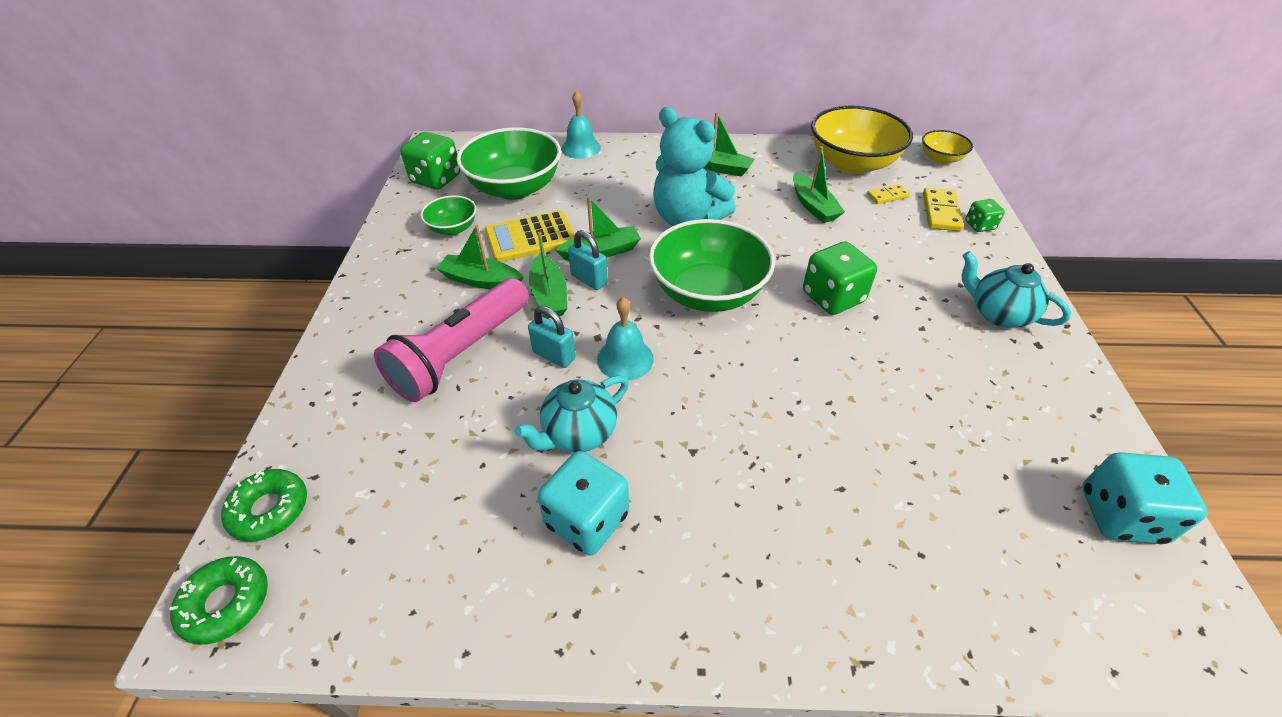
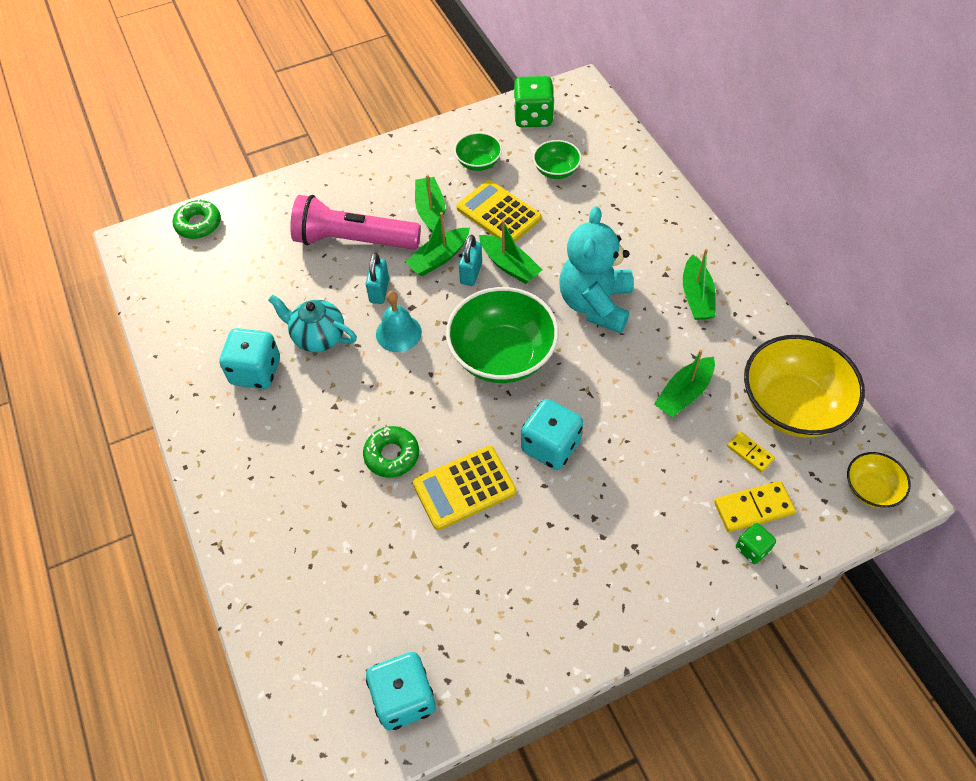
camera: 65 degrees right, 10 degrees up
(226, 603) = (142, 244): green donut -> green donut (392, 455)
(515, 188) = (556, 170): green bowl -> green bowl, size x0.50
(581, 148) = (650, 182): turquoise bell -> none
(833, 297) = (551, 446): green dice -> turquoise dice
(858, 374) = (464, 488): none -> yellow calculator
(998, 314) = (607, 584): turquoise teapot -> none

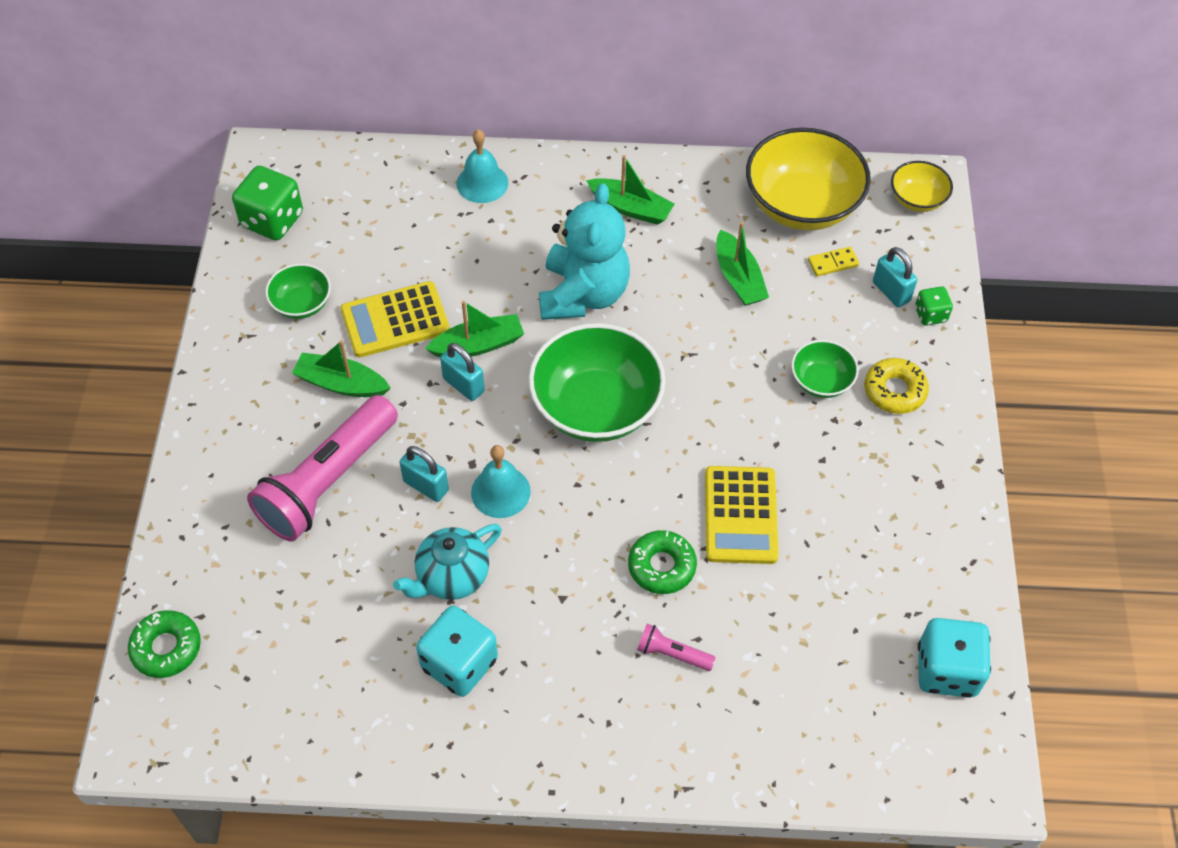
camera: 65 degrees left, 0 degrees up
(323, 493) = (672, 654): none -> pink flashlight
(439, 258) = (419, 406): green boat -> none
(551, 446) = (734, 417): turquoise dice -> none
(556, 170) = (372, 238): green bowl -> green bowl (821, 381)
(595, 304) = (583, 294): turquoise teddy bear -> turquoise teddy bear turned 120 degrees counterclockwise
(649, 203) = (482, 183): none -> turquoise bell
(652, 551) = (894, 391): none -> yellow donut
(753, 508) = (891, 292): yellow domino -> turquoise padlock

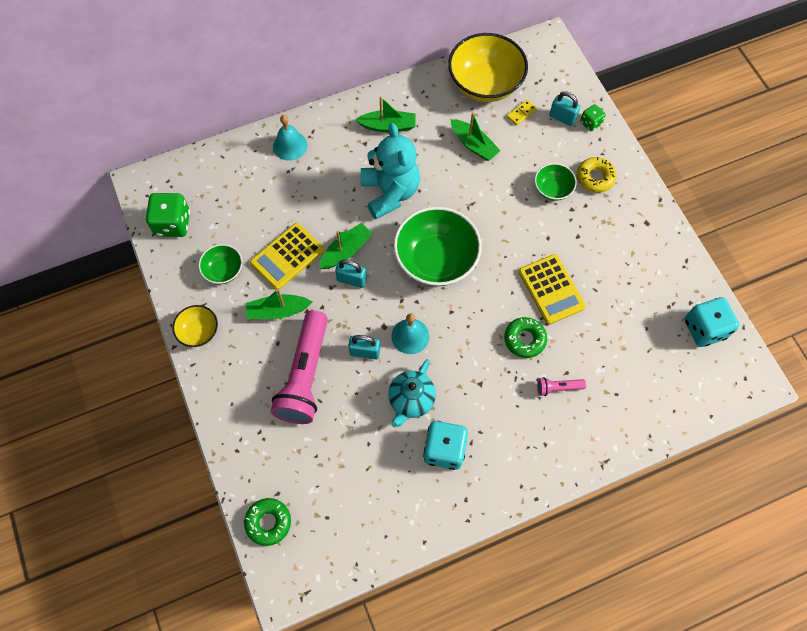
camera: 25 degrees left, 10 degrees up
(917, 199) = (547, 54): yellow bowl -> yellow bowl (199, 332)

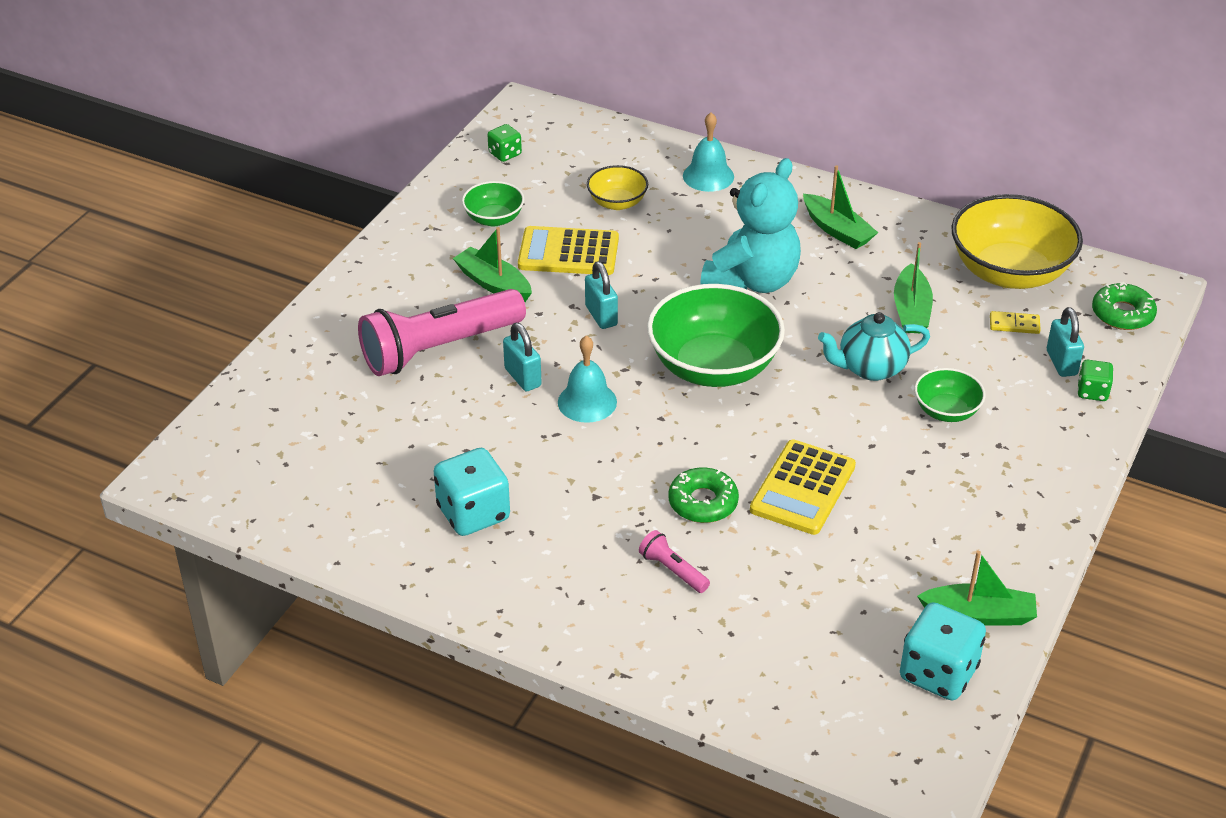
camera: 50 degrees right, 25 degrees down
(173, 223) = (505, 154): green dice -> green dice, size x0.54
(199, 332) = (401, 243): yellow bowl -> yellow bowl (617, 202)
(268, 522) = (233, 421): green donut -> green donut (1122, 314)
(346, 251) = (632, 291): green boat -> green boat (979, 614)
(411, 400) = (505, 449): turquoise teapot -> turquoise teapot (870, 368)
(595, 178) = (1018, 440): yellow donut -> none

